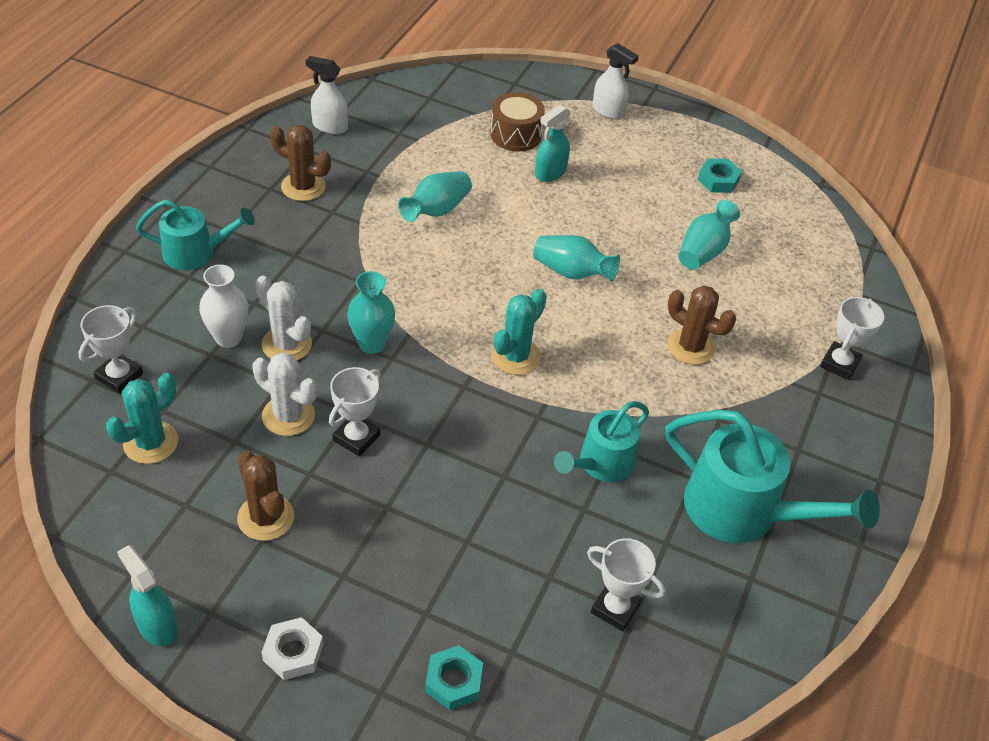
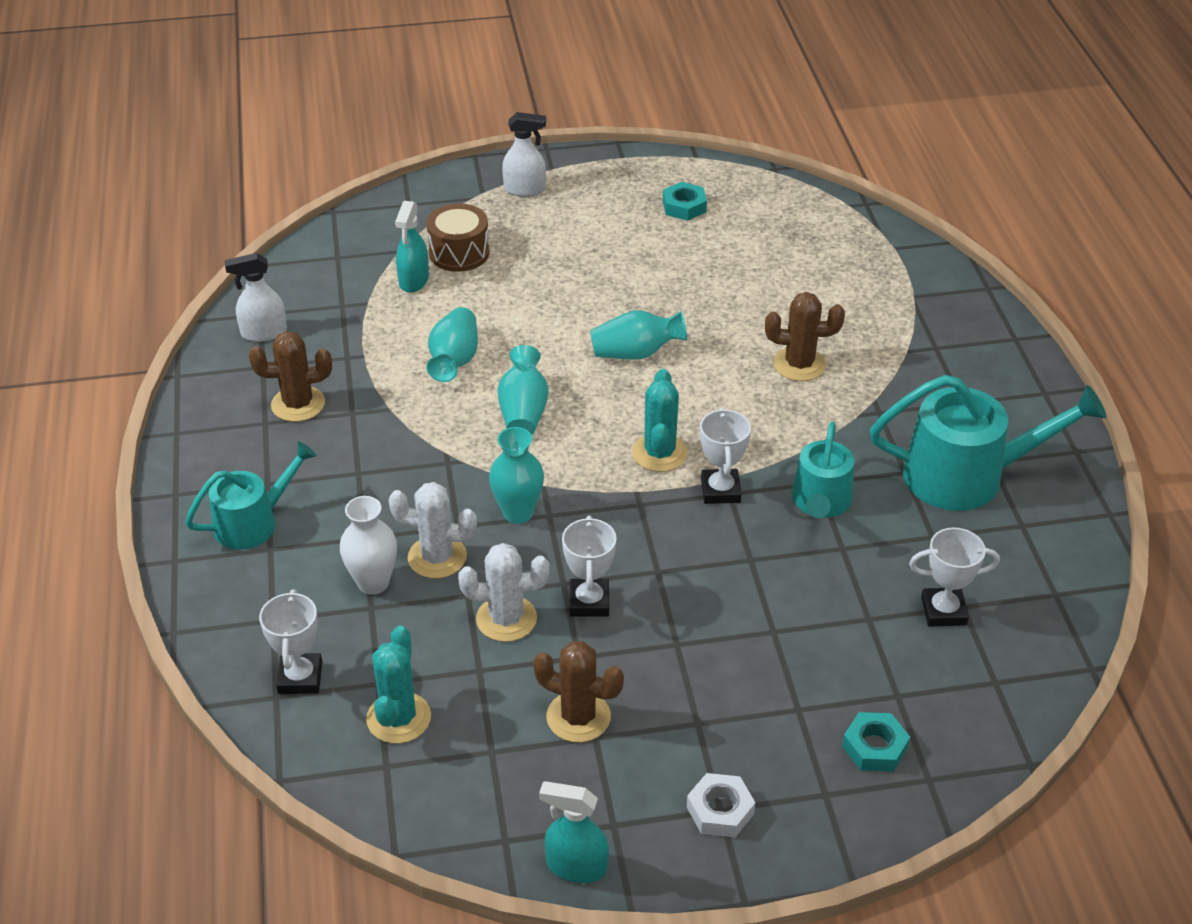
camera: 30 degrees left, 5 degrees down
(550, 173) = (527, 273): turquoise spray bottle -> turquoise spray bottle (414, 280)
(704, 251) = (731, 276): turquoise vase -> turquoise vase (523, 411)
(839, 364) = (929, 315): white trophy -> white trophy (720, 490)

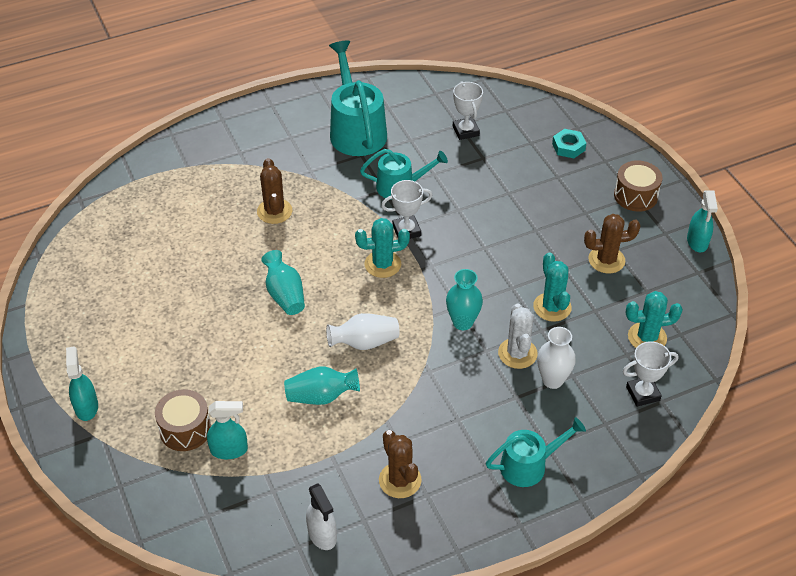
camera: 105 degrees left, 5 degrees up
(253, 522) = (529, 465): turquoise watering can -> turquoise watering can turned 120 degrees clockwise
(506, 619) = (552, 307): white cactus -> turquoise cactus
(523, 411) = (364, 342): turquoise vase -> white vase
(525, 189) = (86, 407): white spray bottle -> turquoise spray bottle
(578, 717) = (606, 260): brown cactus -> brown cactus turned 75 degrees clockwise
(589, 602) = (522, 272): white trophy -> none
(684, 206) = (98, 300): turquoise nut -> none
(720, 810) = (635, 195): white nut -> brown drum

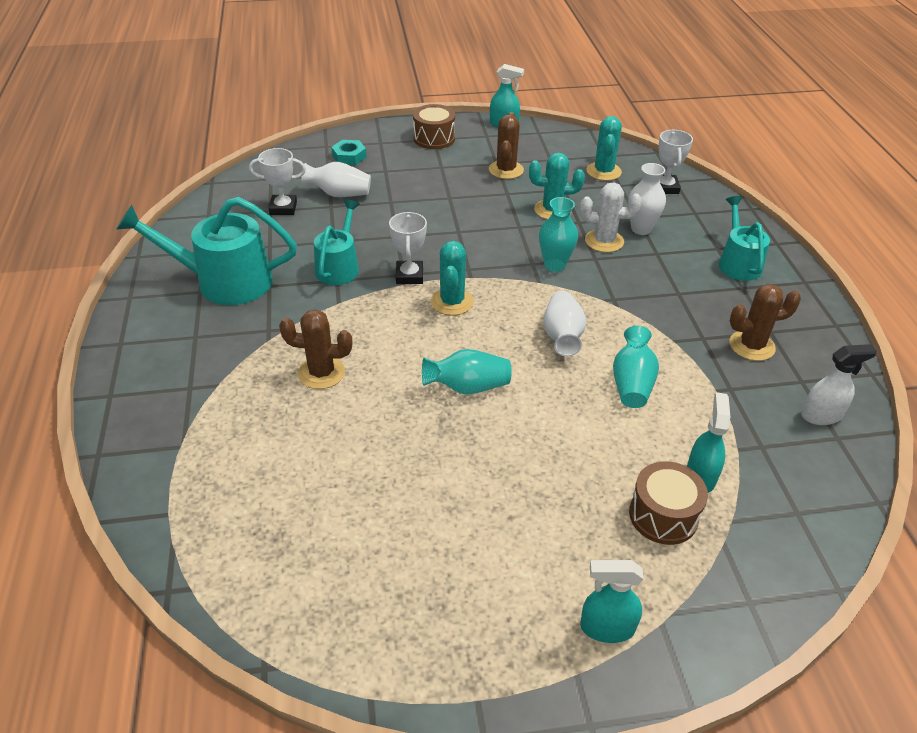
camera: 75 degrees left, 5 degrees down
(504, 157) = (339, 194): none -> white vase

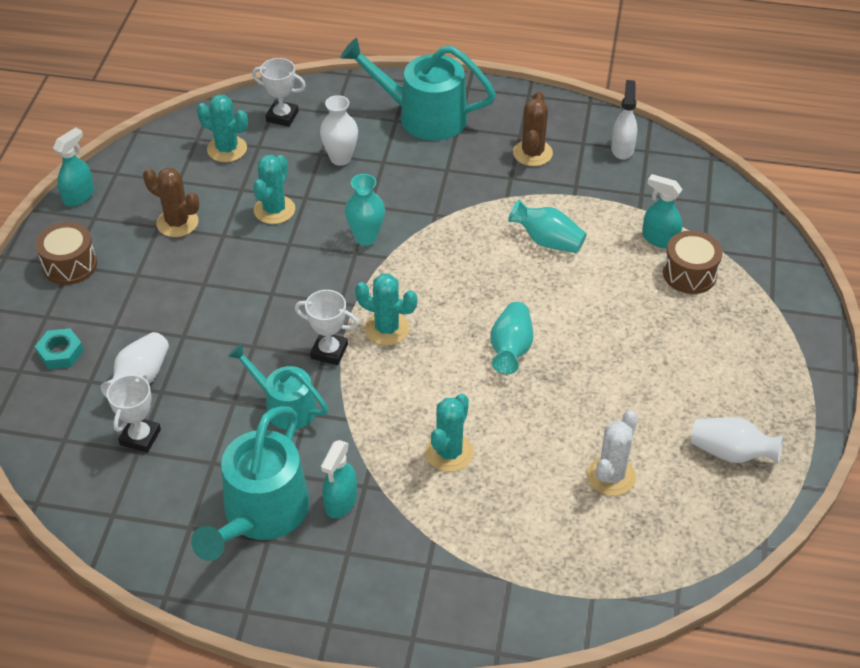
camera: 70 degrees left, 5 degrees up
(321, 373) = (449, 453): brown cactus -> turquoise cactus
(562, 336) = (471, 265): white vase -> white vase (731, 453)
(604, 241) = (346, 190): white cactus -> white cactus (611, 476)
(606, 628) = (776, 339): turquoise spray bottle -> turquoise spray bottle (340, 502)
(738, 263) = (423, 116): turquoise watering can -> turquoise watering can, size x1.61

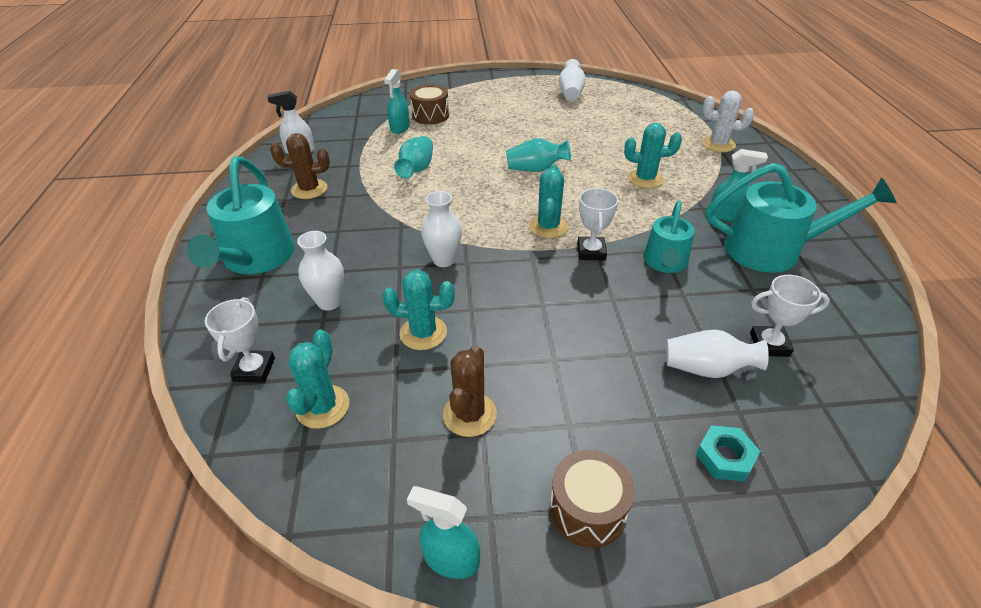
camera: 105 degrees left, 5 degrees down
(366, 237) = (444, 260): turquoise vase -> white vase
(611, 476) = (616, 123): white cactus -> white cactus (718, 144)

